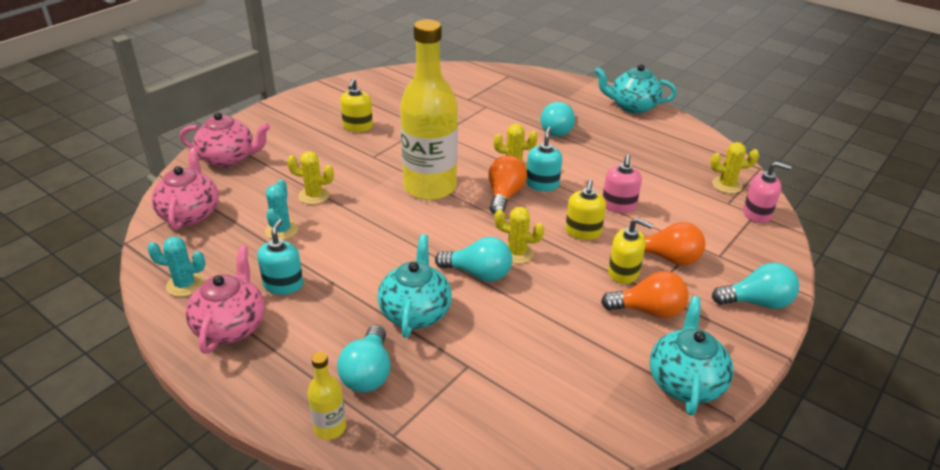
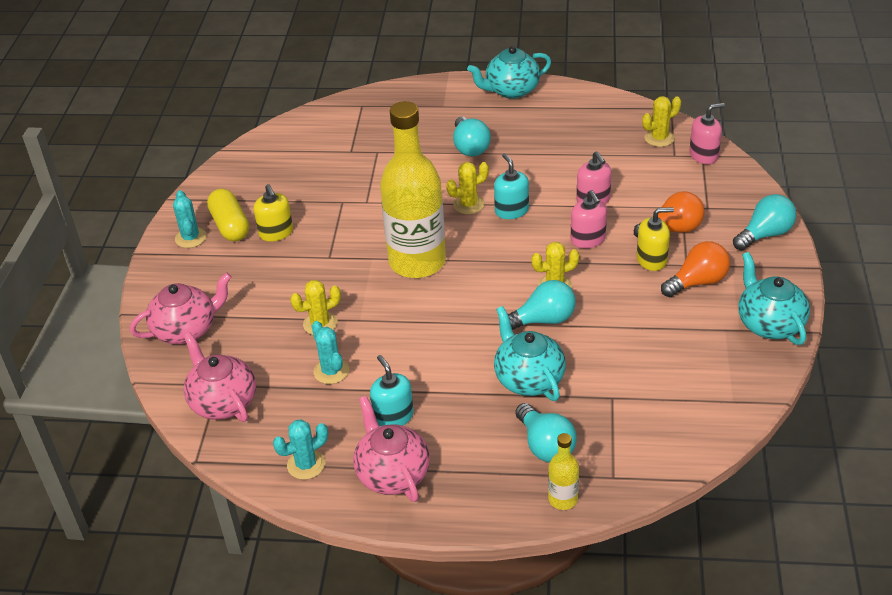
camera: 30 degrees left, 5 degrees up
(302, 107) = (191, 238): none -> turquoise cactus
(334, 110) = (230, 226): none -> yellow capsule
(504, 195) = (491, 237): orange light bulb -> none
(583, 232) = (588, 239): yellow soap dispenser -> pink soap dispenser

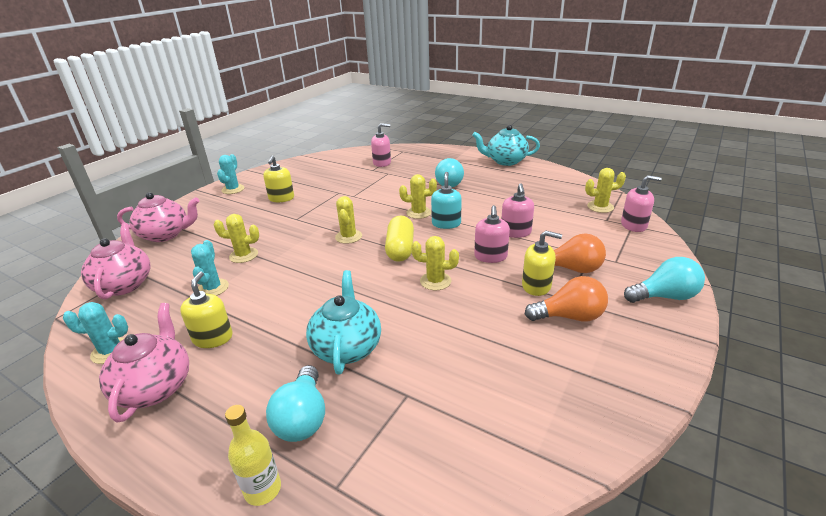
camera: 25 degrees right, 10 degrees down
(230, 226) = (261, 189): yellow capsule -> yellow capsule (400, 249)
(353, 135) = (382, 163): none -> pink soap dispenser
(393, 416) = (213, 338): turquoise soap dispenser -> yellow soap dispenser
(417, 262) = (348, 236): yellow bottle -> yellow cactus
(543, 320) = (403, 303): turquoise light bulb -> none
(769, 324) = (628, 381): turquoise teapot -> none

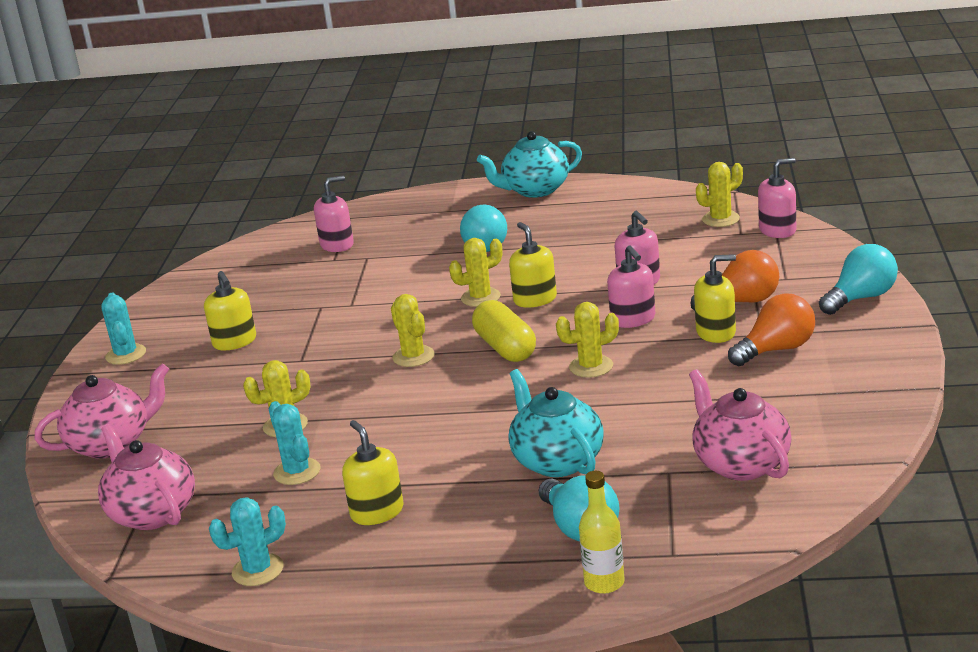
camera: 25 degrees left, 5 degrees down
(156, 387) = (373, 572): pink teapot -> pink teapot (740, 464)
(446, 223) = (535, 299): turquoise soap dispenser -> yellow soap dispenser

